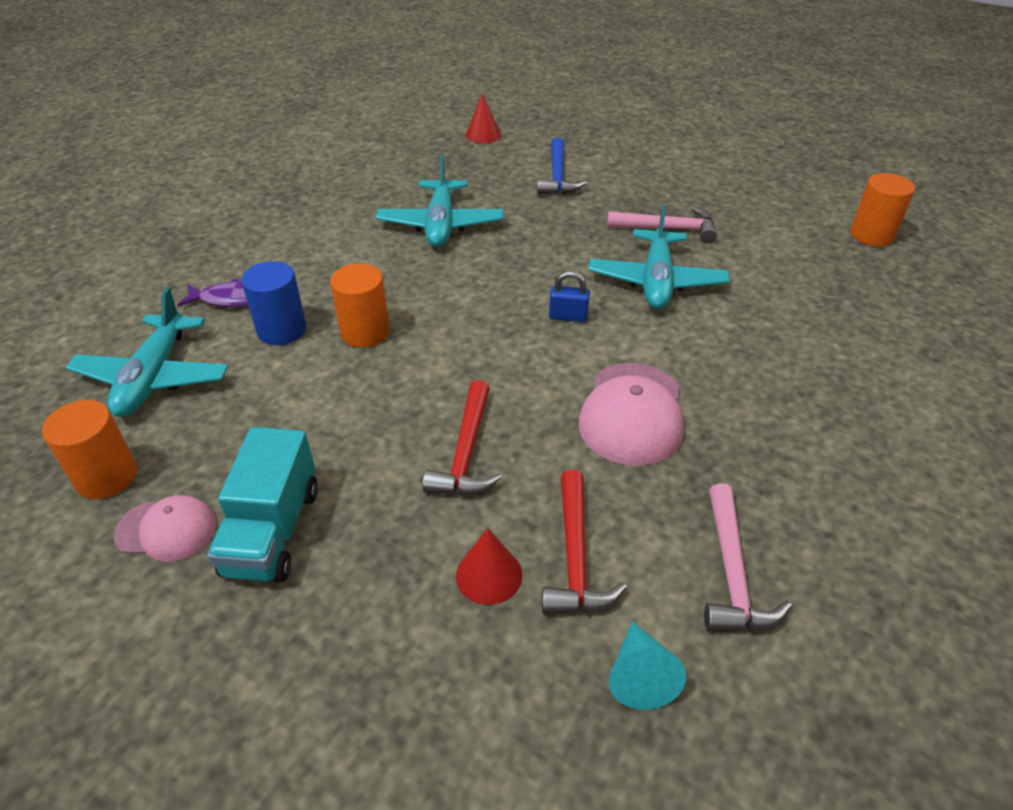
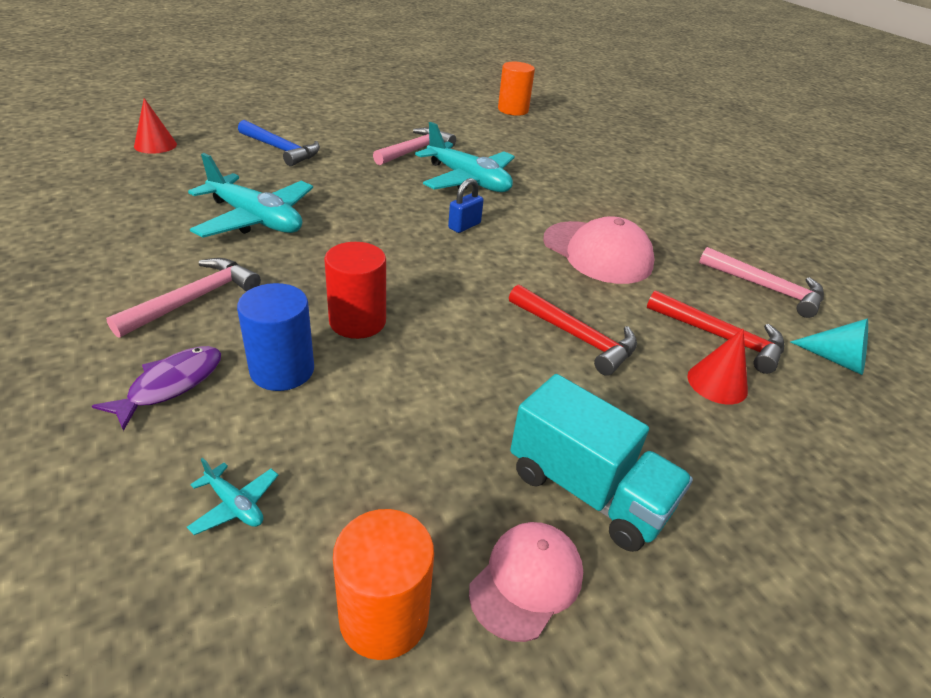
camera: 60 degrees left, 5 degrees down
(154, 377) = (235, 505): turquoise plane -> turquoise plane, size x0.41
(319, 258) = (194, 299): none -> pink hammer
(365, 332) = (357, 321): orange cylinder -> red cylinder

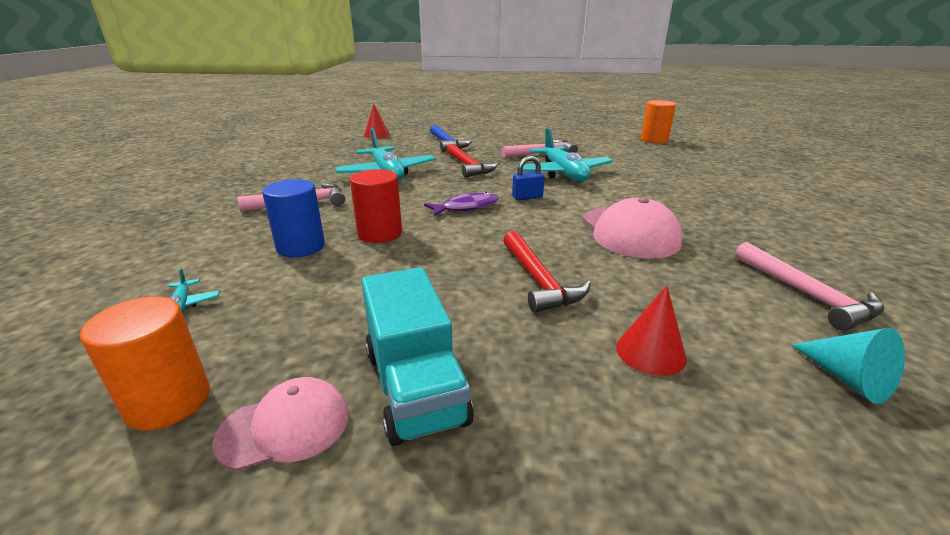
camera: 35 degrees right, 10 degrees down
(171, 385) = (235, 239): purple fish -> purple fish (466, 207)
(720, 337) = (698, 318): red hammer -> red hammer (468, 167)

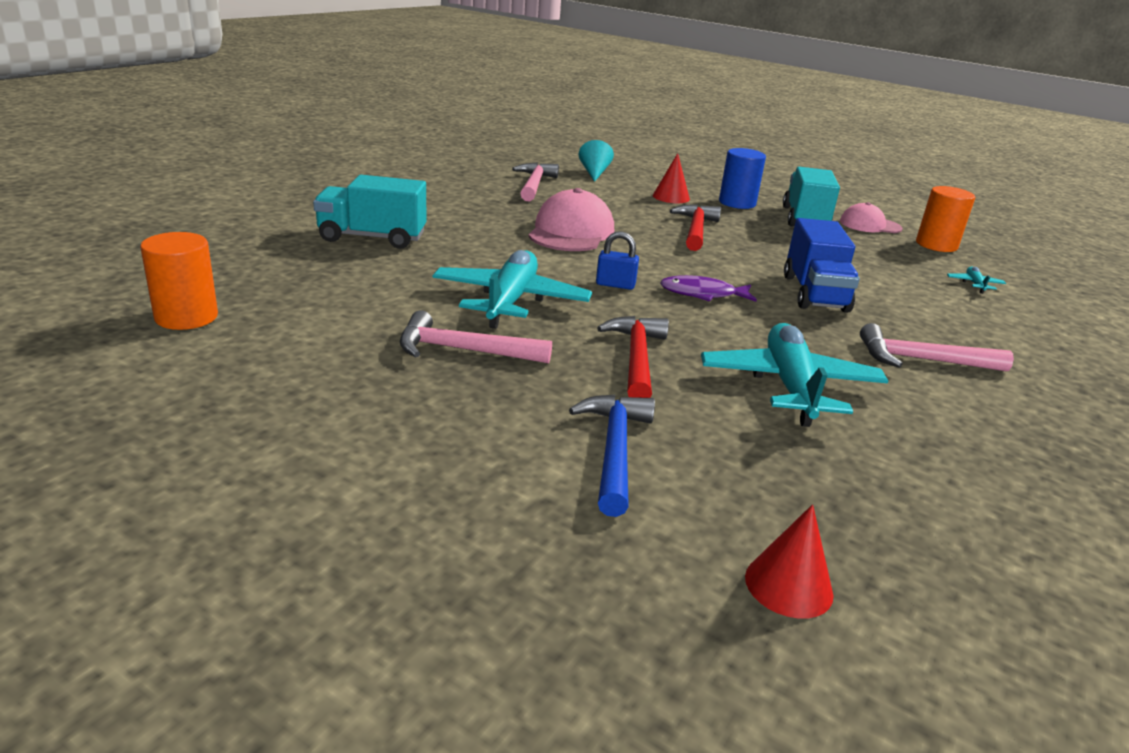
camera: 155 degrees left, 0 degrees up
(301, 247) = (897, 302): blue cylinder -> blue cylinder (737, 203)
(380, 233) = (814, 293): red cylinder -> blue truck
(710, 184) = (372, 237): none -> turquoise truck

